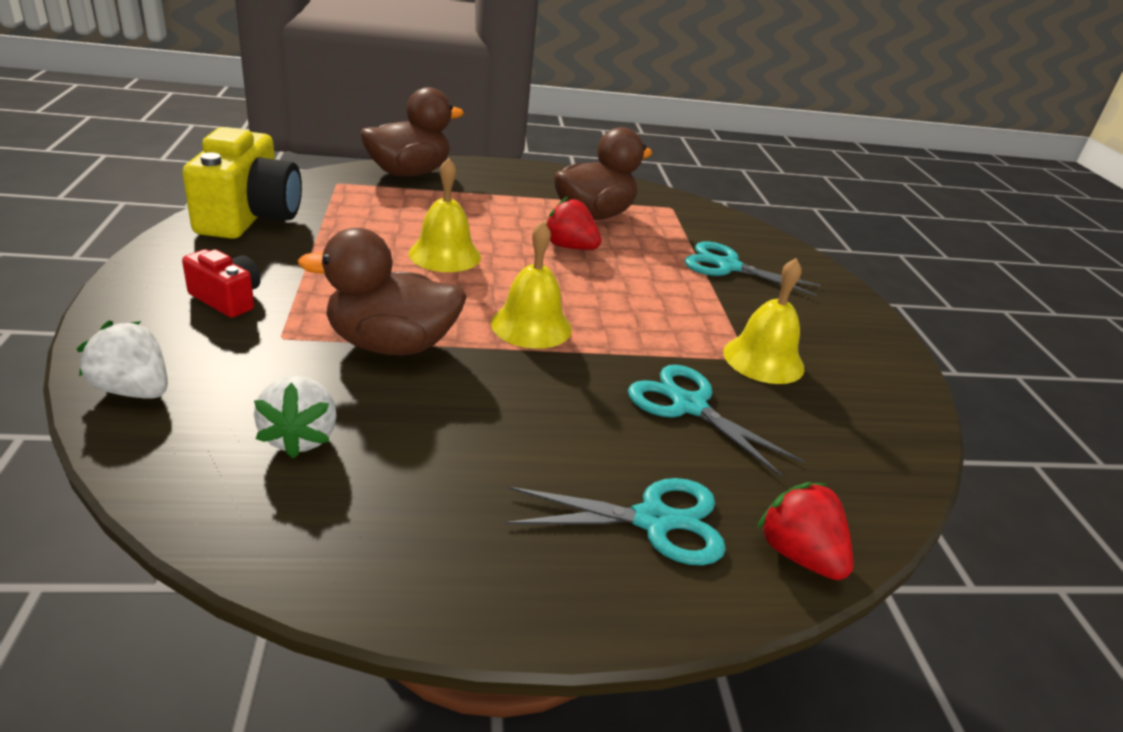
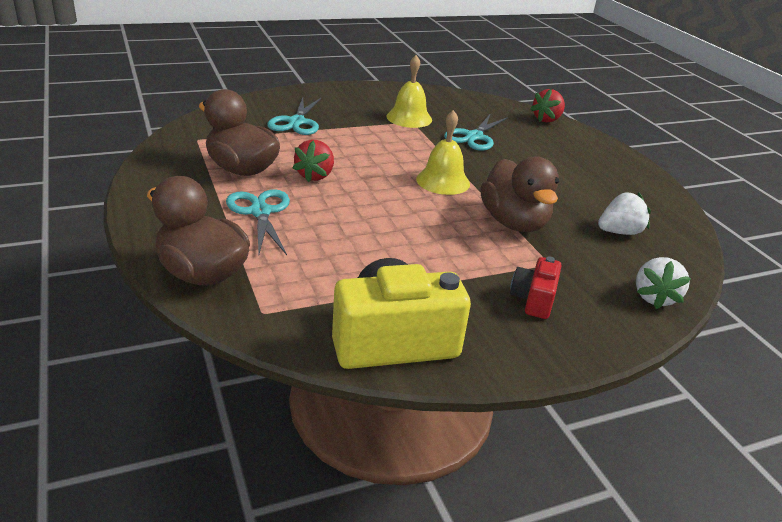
camera: 105 degrees left, 0 degrees up
(445, 255) = (375, 223): yellow bell -> none
(653, 520) = (563, 145): turquoise scissors -> turquoise scissors (260, 212)

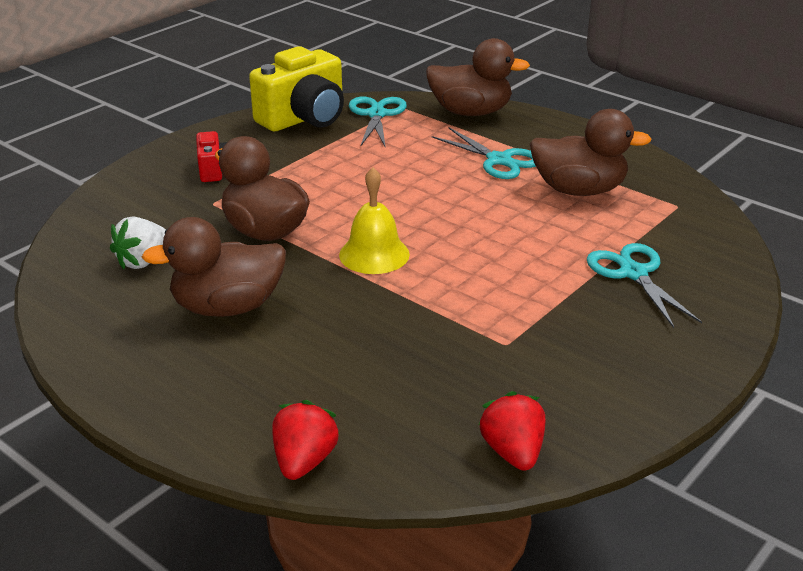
camera: 155 degrees right, 0 degrees up
(315, 176) = (506, 209): red strawberry -> red strawberry (513, 452)
(409, 118) = (518, 350): yellow bell -> none
(474, 137) = (394, 350): turquoise scissors -> turquoise scissors (376, 114)
(562, 184) = (227, 307): none -> brown duck
(654, 297) = (106, 205): white strawberry -> none

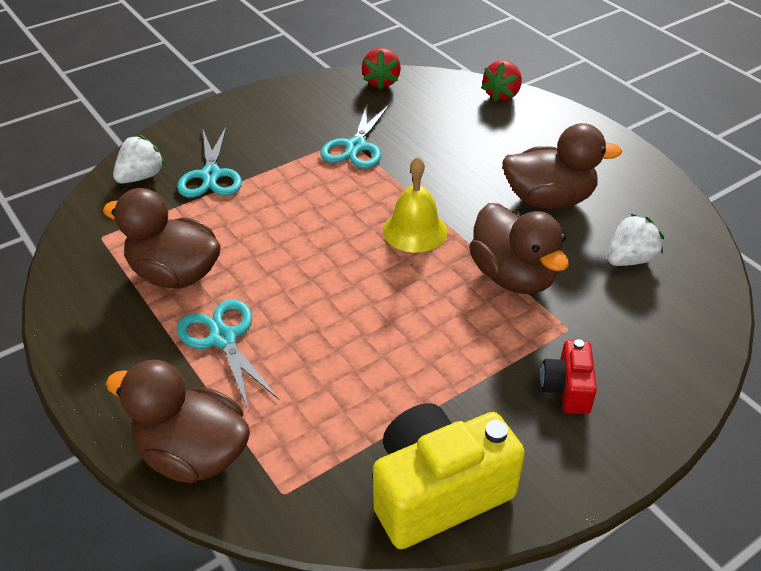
camera: 165 degrees left, 10 degrees up
(376, 114) = (328, 479): turquoise scissors -> turquoise scissors (356, 147)
(707, 260) = (141, 177): none -> white strawberry

